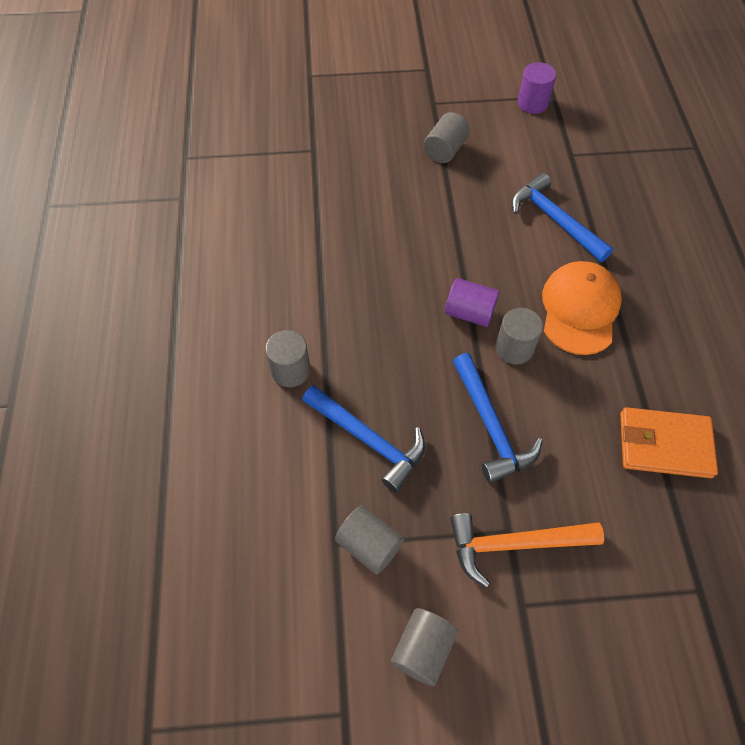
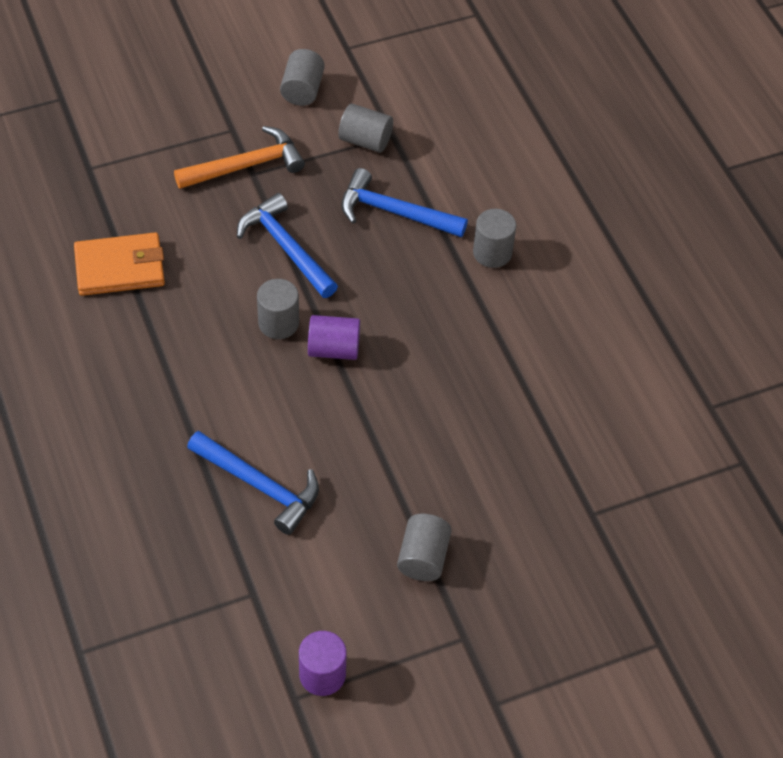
camera: 160 degrees right, 5 degrees down
(579, 309) = (215, 380): orange cap -> none

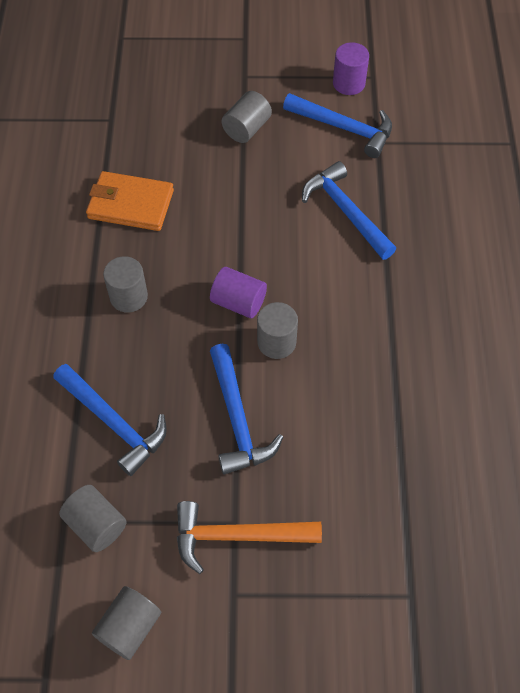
camera: 155 degrees left, 5 degrees up
(120, 268) = (407, 451): orange wallet -> orange wallet (130, 204)
(303, 600) = (344, 128): none -> blue hammer
(492, 253) = (49, 347): grey cylinder -> grey cylinder (129, 297)

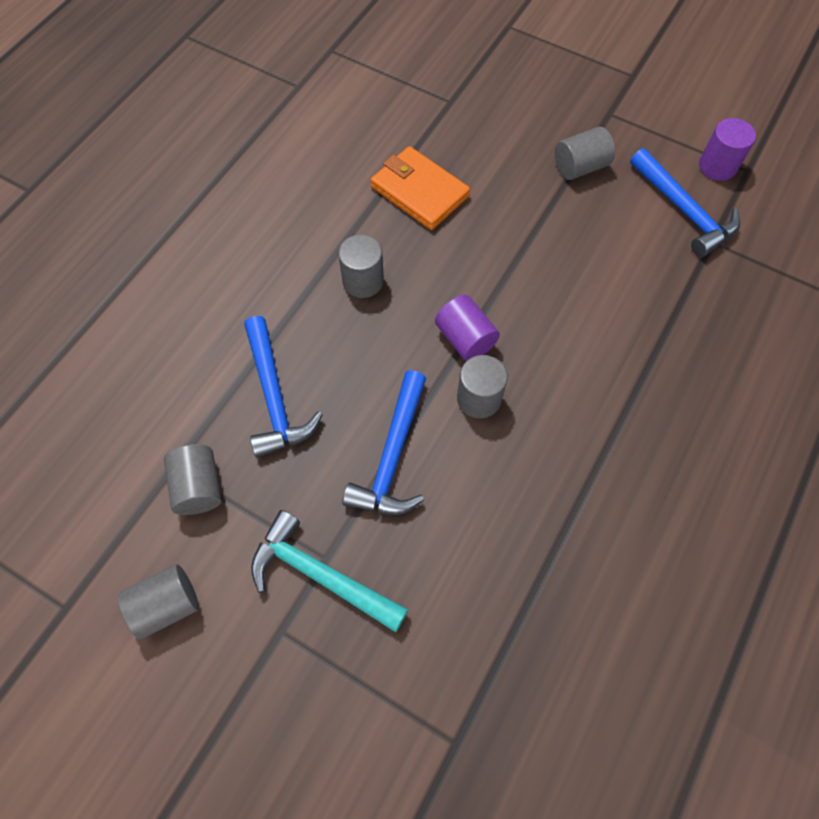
camera: 30 degrees right, 5 degrees up
(238, 536) = (321, 575): orange hammer -> turquoise hammer
(346, 212) = (633, 299): blue hammer -> none

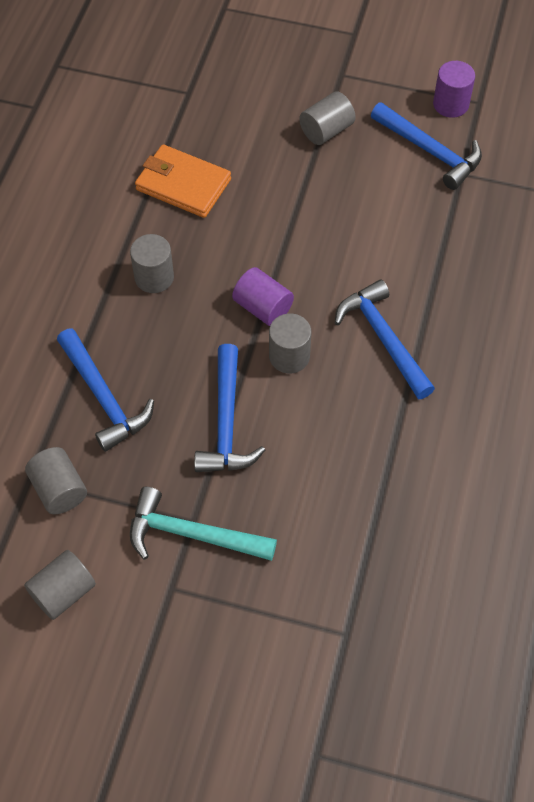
camera: 15 degrees left, 5 degrees down
(585, 403) = (383, 339): none -> blue hammer

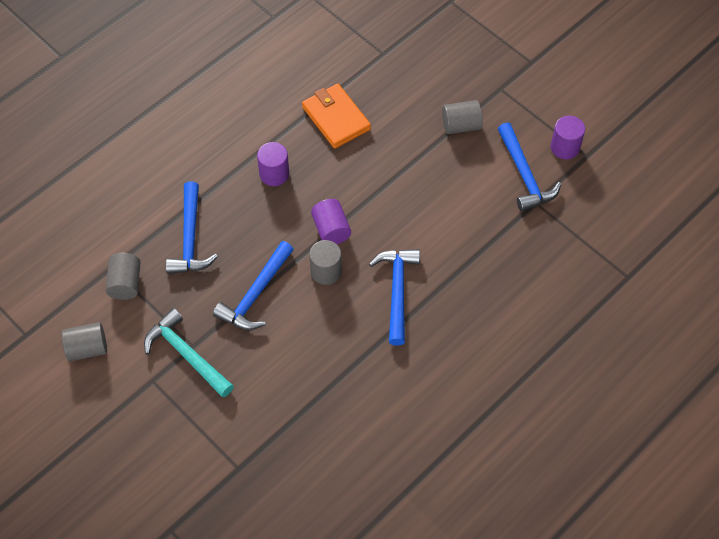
camera: 30 degrees right, 0 degrees up
(154, 277) = (274, 174): grey cylinder -> purple cylinder

